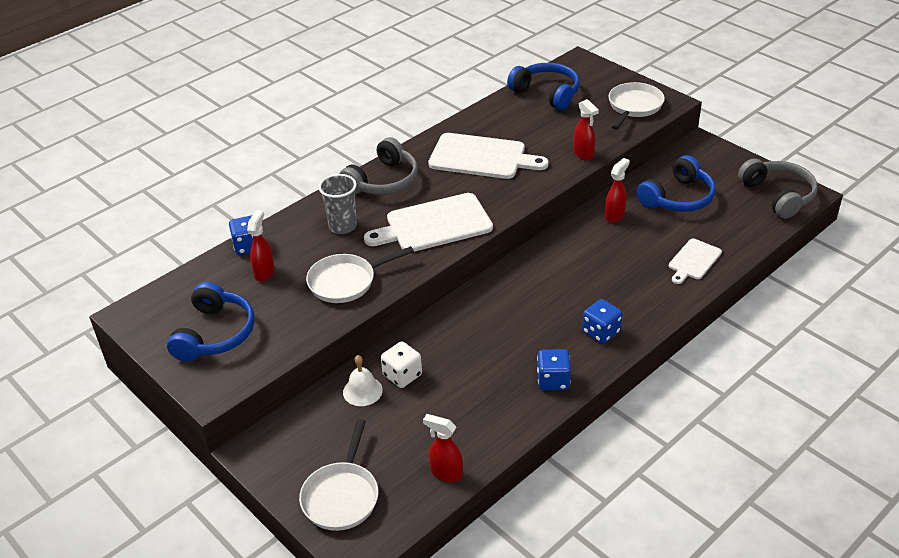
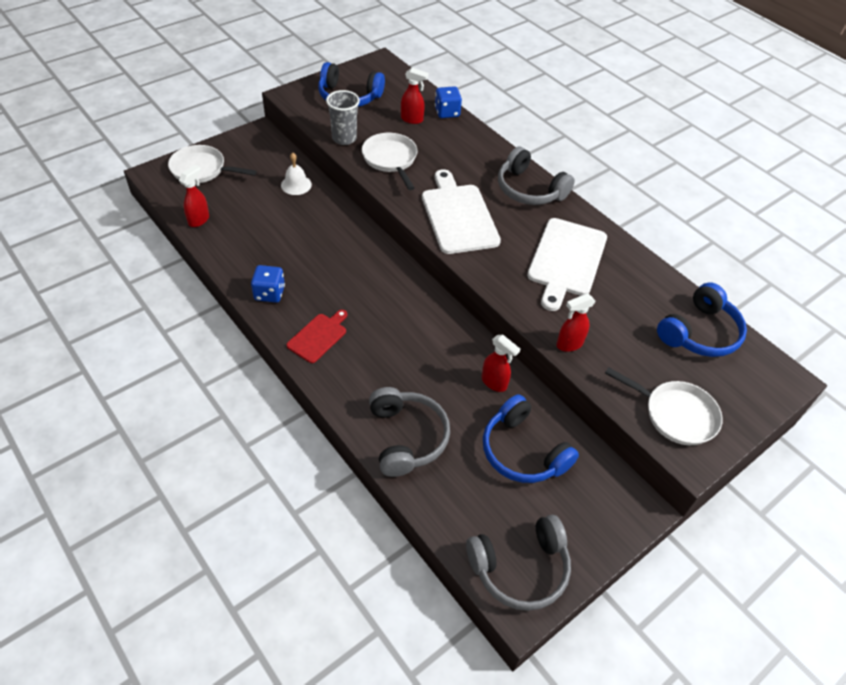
camera: 90 degrees right, 10 degrees up
(343, 226) = (464, 162): grey cup -> grey cup (344, 138)
(402, 375) = (305, 206): white dice -> none
(601, 332) = (318, 336): blue dice -> red cutting board
(693, 261) = (406, 437): white cutting board -> grey headphones

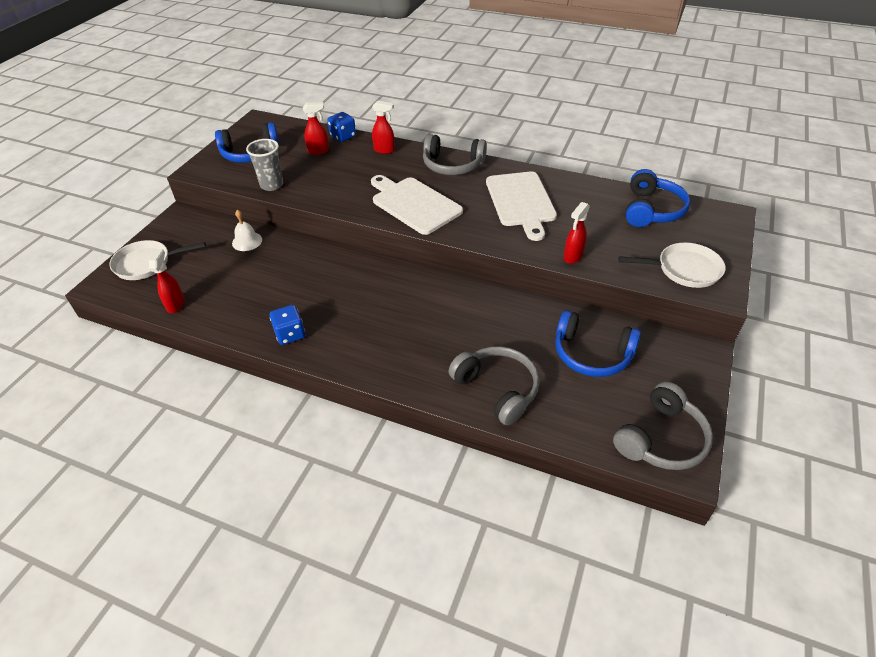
camera: 25 degrees left, 5 degrees down
(318, 336) = (361, 348): red cutting board -> none
(390, 159) = (325, 185): white pan -> none
(494, 383) = (530, 316): red spray bottle -> red spray bottle (384, 150)

